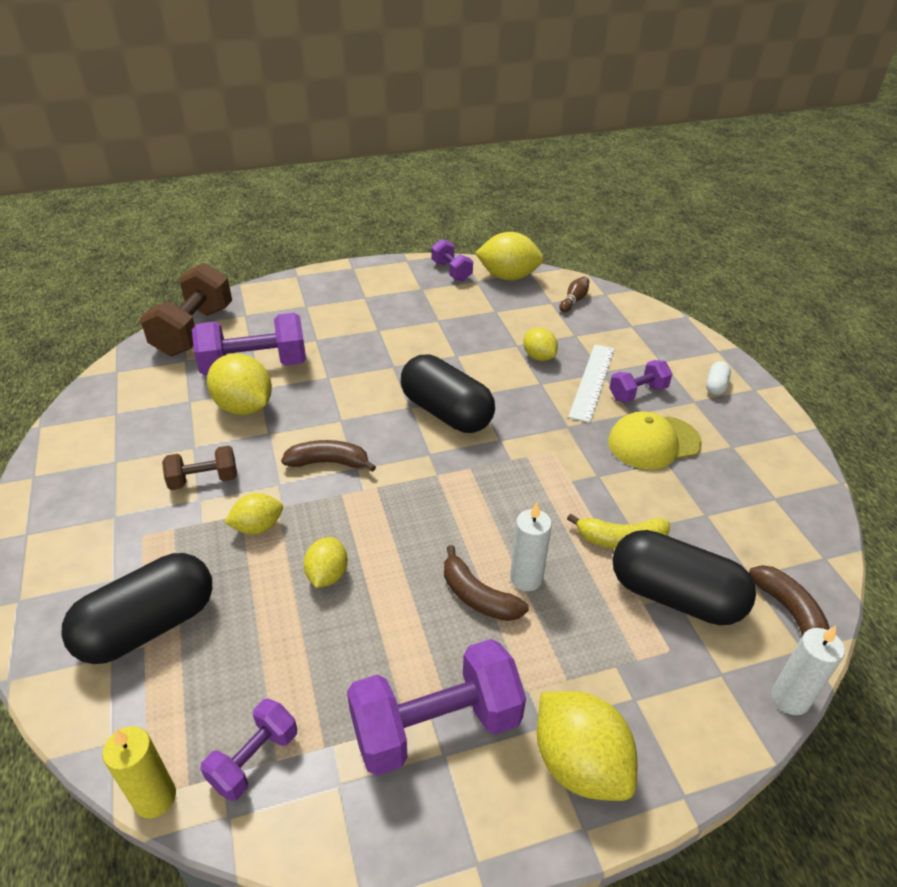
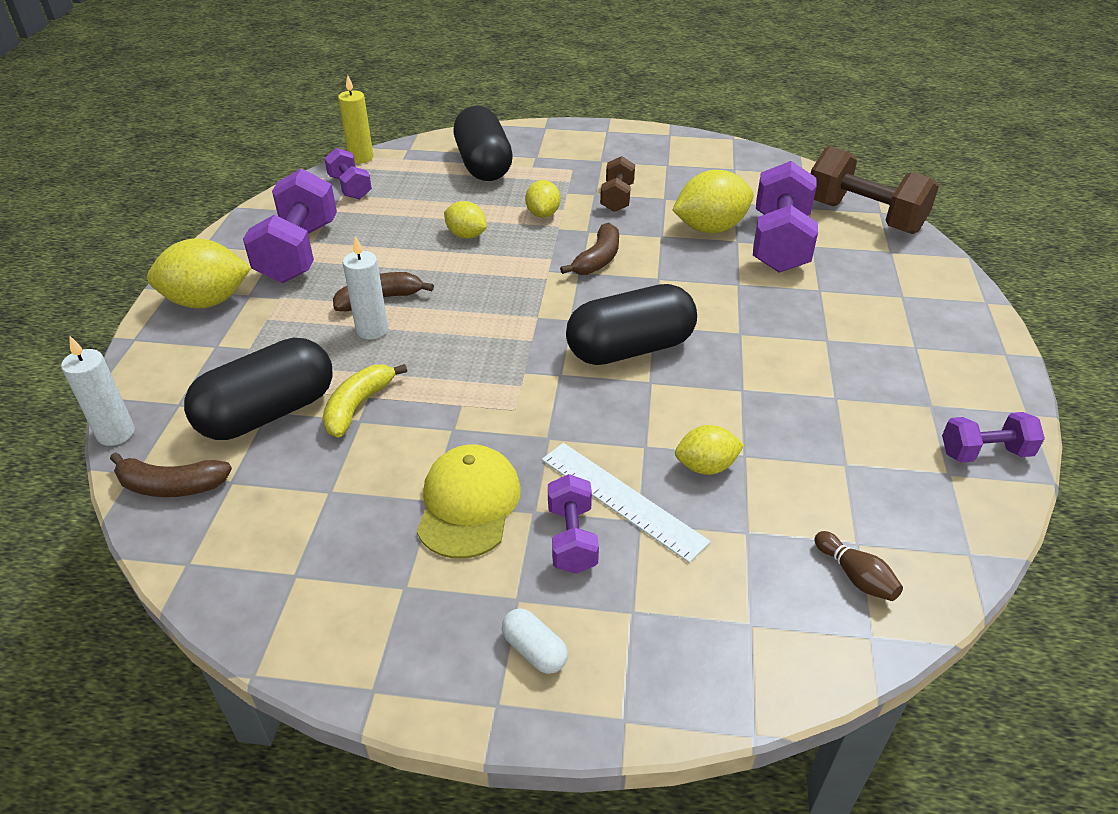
camera: 115 degrees right, 0 degrees up
(508, 277) = (956, 517): yellow lemon -> none

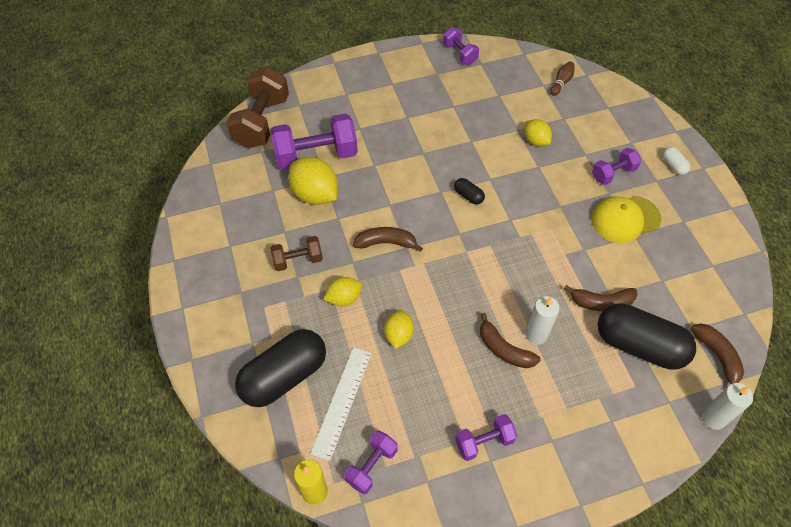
camera: 115 degrees left, 15 degrees up
(207, 301) = (577, 464): yellow lemon -> none
(298, 252) = (484, 442): purple dumbbell -> purple dumbbell, size x0.55
(358, 406) = (601, 302): yellow banana -> brown banana
(534, 650) = (673, 165): white capsule -> white capsule turned 45 degrees counterclockwise
(621, 500) = (578, 164): white ruler -> white ruler (342, 401)
(630, 349) = (468, 196): black capsule -> black capsule, size x0.42

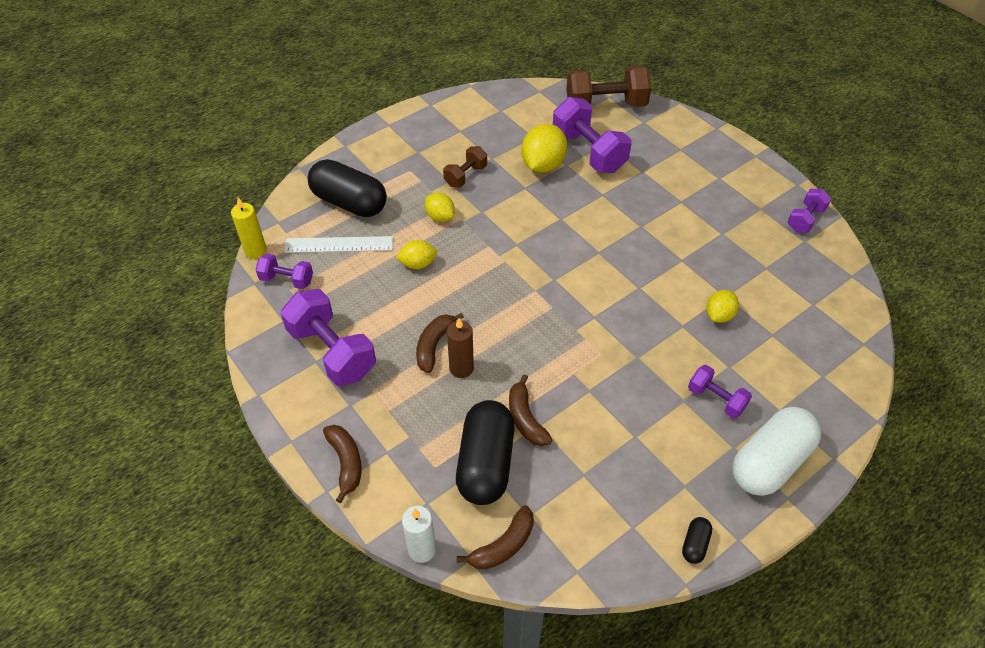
camera: 70 degrees right, 5 degrees down
(298, 260) = (465, 176): brown dumbbell -> brown dumbbell turned 75 degrees clockwise
(386, 243) = (514, 228): brown banana -> brown banana (346, 462)
(468, 196) = (605, 275): black capsule -> black capsule (695, 544)
(484, 442) = (332, 352): purple dumbbell -> purple dumbbell, size x1.83
(536, 334) = (461, 368): white candle -> brown candle
(561, 82) = (830, 321): brown bowling pin -> none
(625, 219) = (653, 422): yellow cap -> none
(673, 165) = (770, 462): white capsule -> white capsule, size x2.37

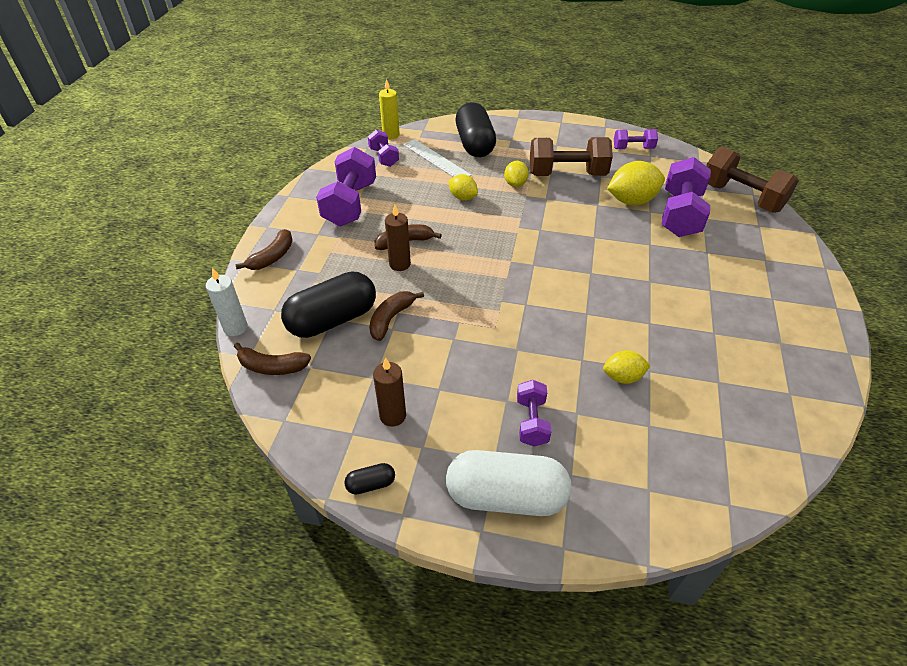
camera: 50 degrees right, 5 degrees down
(465, 176) = (567, 174): brown dumbbell -> brown dumbbell, size x1.83
(637, 486) = (393, 416): none -> brown candle
(805, 219) = (816, 380): purple dumbbell -> purple dumbbell (633, 148)

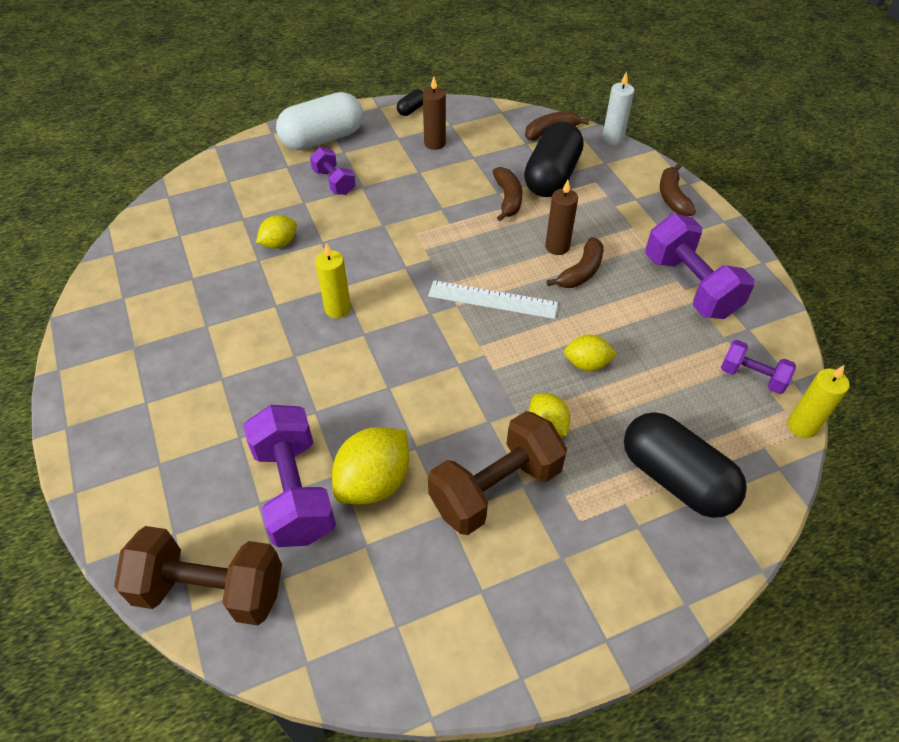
camera: 145 degrees right, 5 degrees up
(436, 160) = (688, 412): white ruler -> white ruler (492, 299)
(600, 297) = (338, 309): none -> yellow candle
(633, 148) = (435, 629): purple dumbbell -> none

